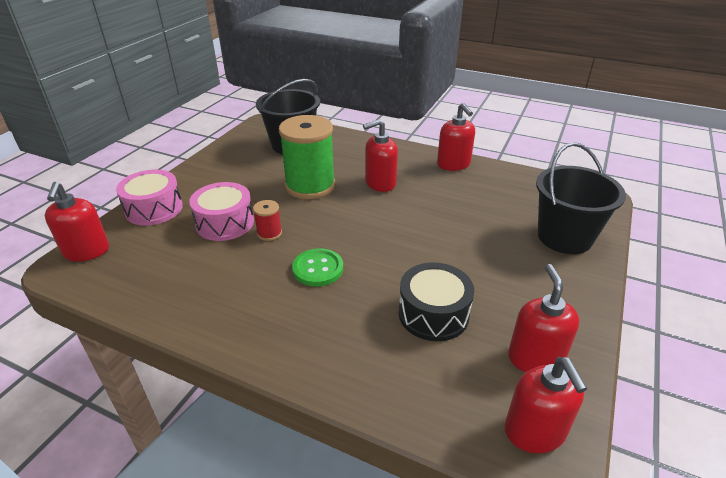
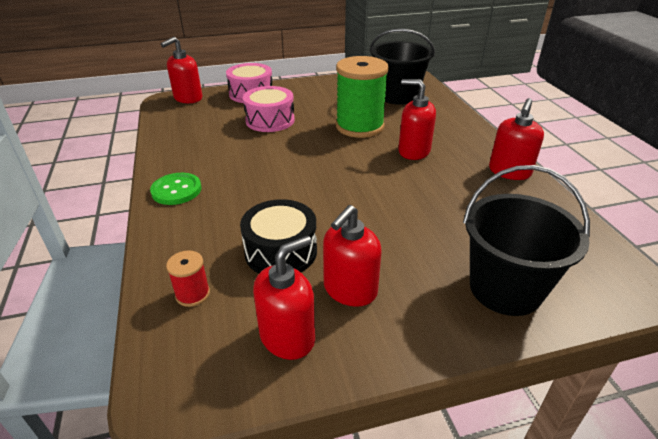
camera: 50 degrees right, 0 degrees up
(269, 233) = (281, 140): red spool -> red spool (193, 294)
(318, 269) = (268, 176): green button -> green button (176, 190)
(535, 431) = (193, 372): red soap dispenser -> red soap dispenser (350, 290)

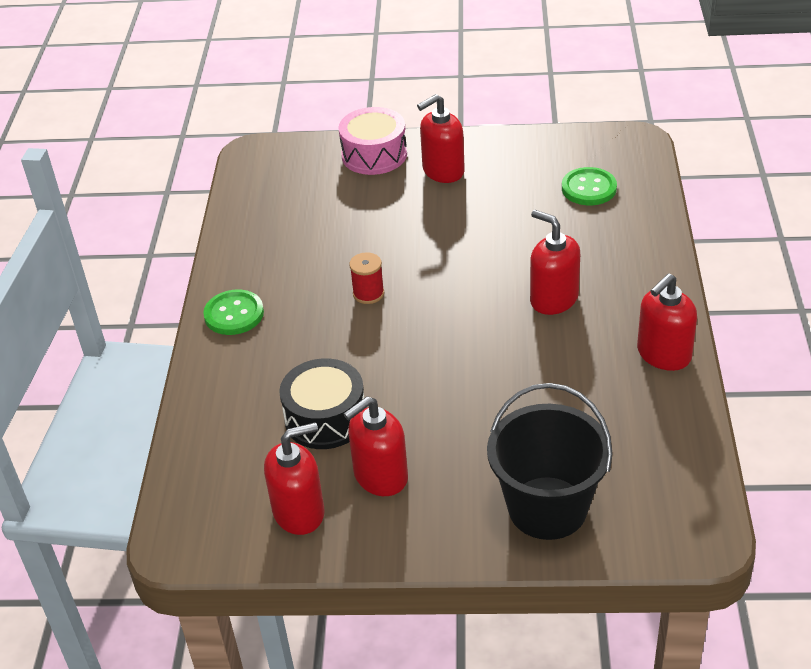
camera: 20 degrees right, 5 degrees up
(188, 98) = (284, 153): red soap dispenser -> red soap dispenser (443, 171)
(193, 294) = (221, 450): red spool -> red spool (368, 294)
(270, 120) = (382, 213): pink drum -> none
(359, 126) = (501, 243): green spool -> none
(397, 96) = (589, 188): black bucket -> green button

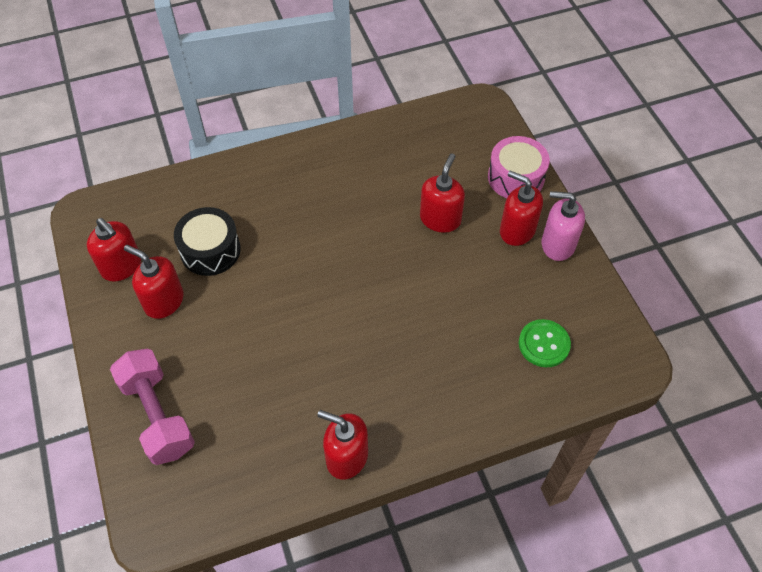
camera: 65 degrees right, 15 degrees up
(234, 314) = (296, 160): green button -> none
(368, 294) = (347, 231): red spool -> none
(476, 150) = (557, 244): none -> pink soap dispenser
(547, 508) = (158, 415): black bucket -> pink dumbbell
(553, 299) = (386, 357): red soap dispenser -> red soap dispenser (440, 219)

